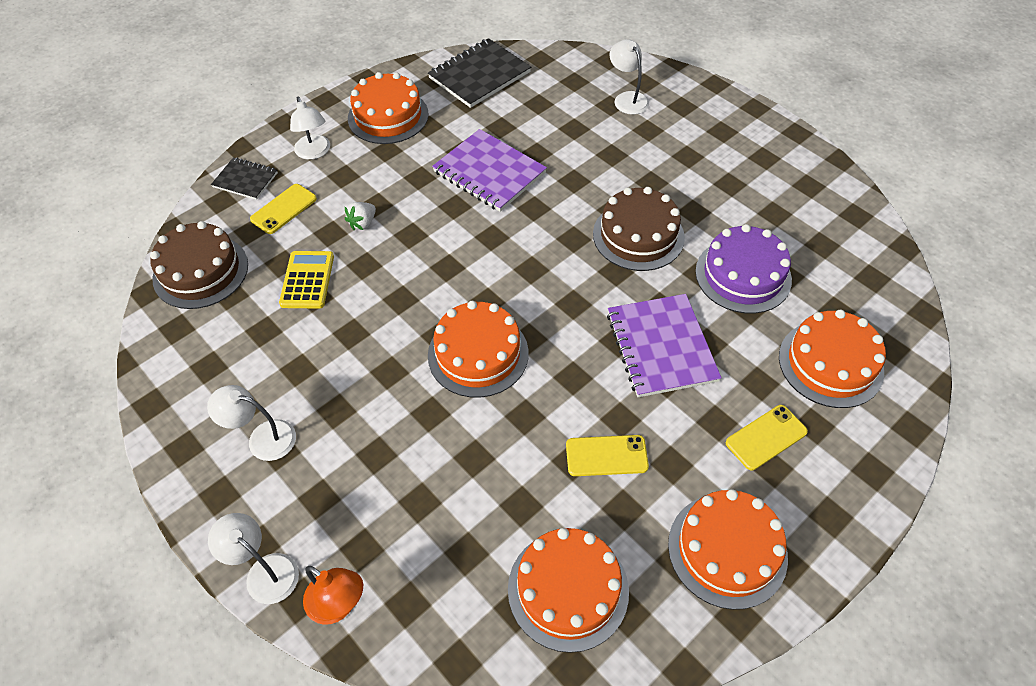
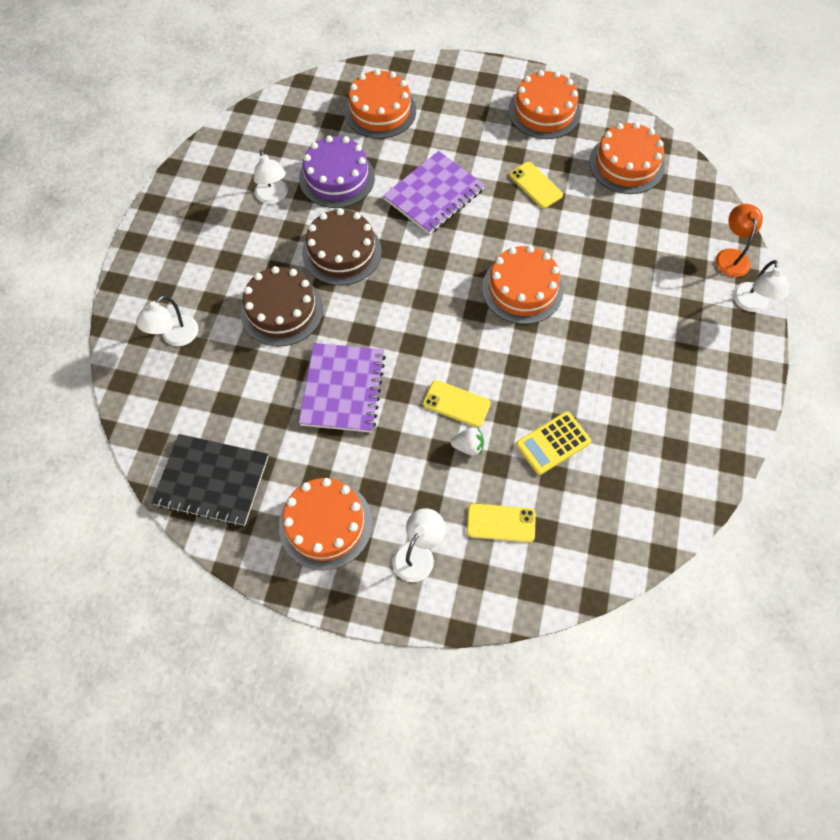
camera: 125 degrees left, 10 degrees up
(200, 271) = (610, 533): brown cake -> brown cake (282, 310)
(245, 180) = (494, 588): black notebook -> none
(262, 438) = (687, 370): white lamp -> white lamp (273, 197)
(766, 437) = (459, 121): yellow phone -> yellow phone (456, 404)

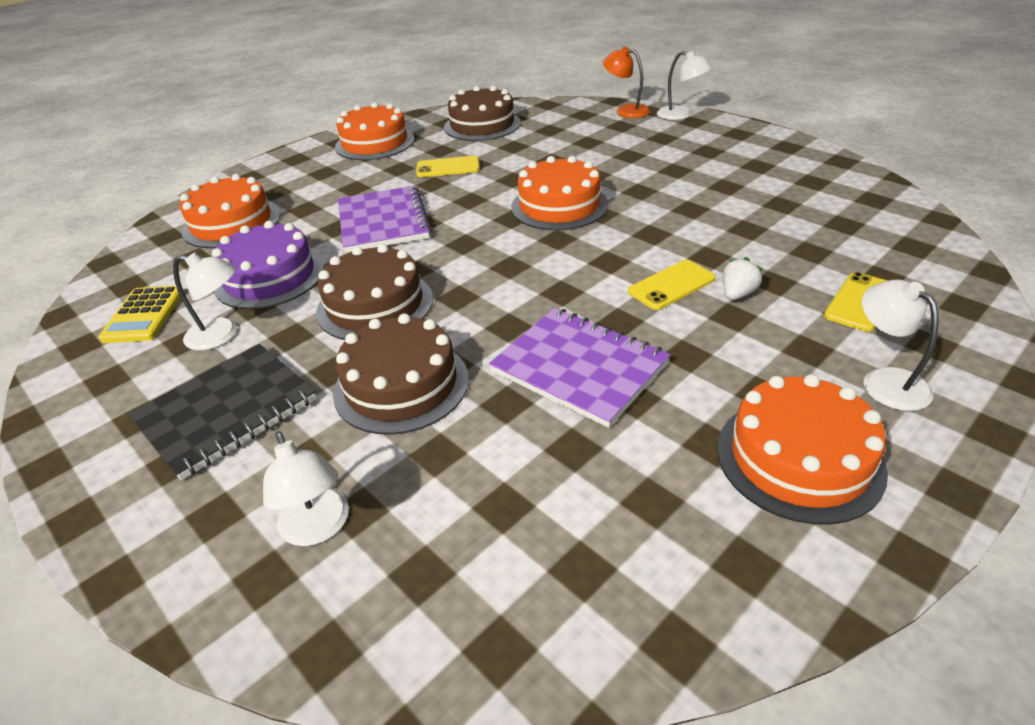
camera: 55 degrees left, 25 degrees down
(212, 481) = (644, 581): black notebook -> black notebook (226, 411)
(553, 443) = (767, 240): yellow calculator -> yellow calculator (144, 315)
(626, 164) = (482, 125): orange cake -> brown cake

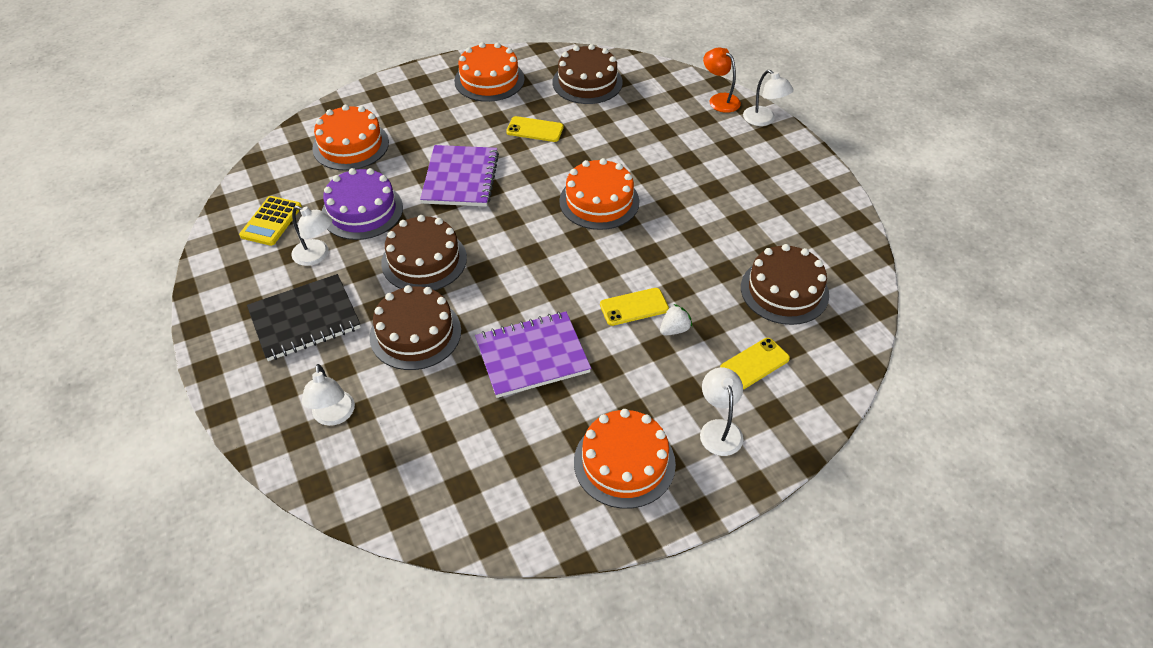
camera: 15 degrees right, 10 degrees up
(579, 367) = (532, 356): purple notebook -> purple notebook turned 75 degrees counterclockwise
(827, 230) = (784, 291): none -> brown cake

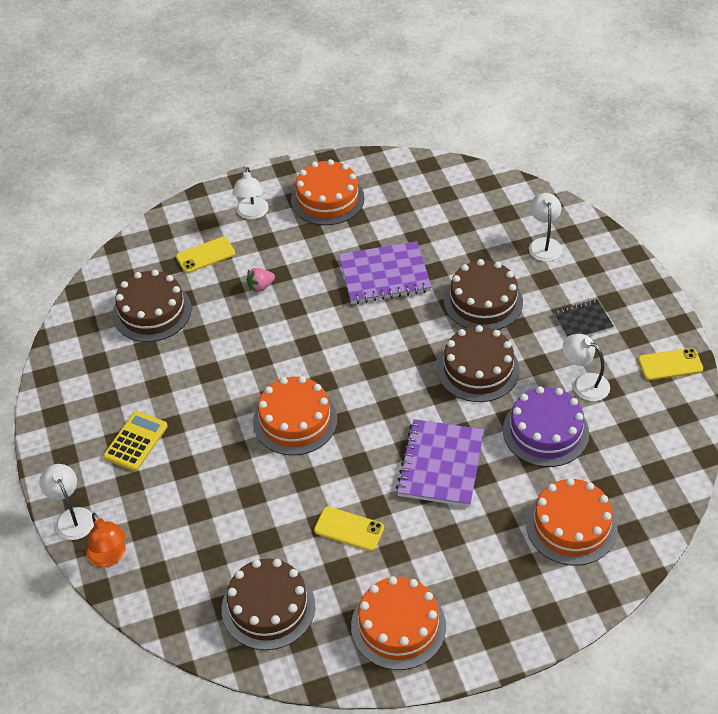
camera: 170 degrees left, 0 degrees up
(271, 221) = (640, 427): yellow calculator -> yellow calculator (136, 441)
(305, 319) = (582, 321): black notebook -> black notebook, size x0.57
(634, 307) = (289, 308): yellow phone -> yellow phone (670, 364)
(674, 329) = (260, 286): white strawberry -> pink strawberry

